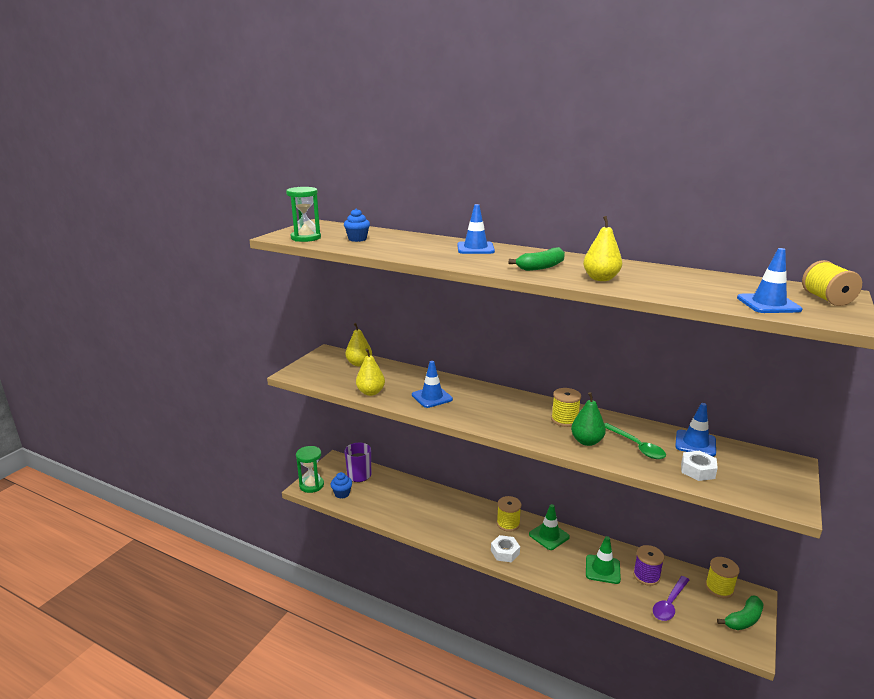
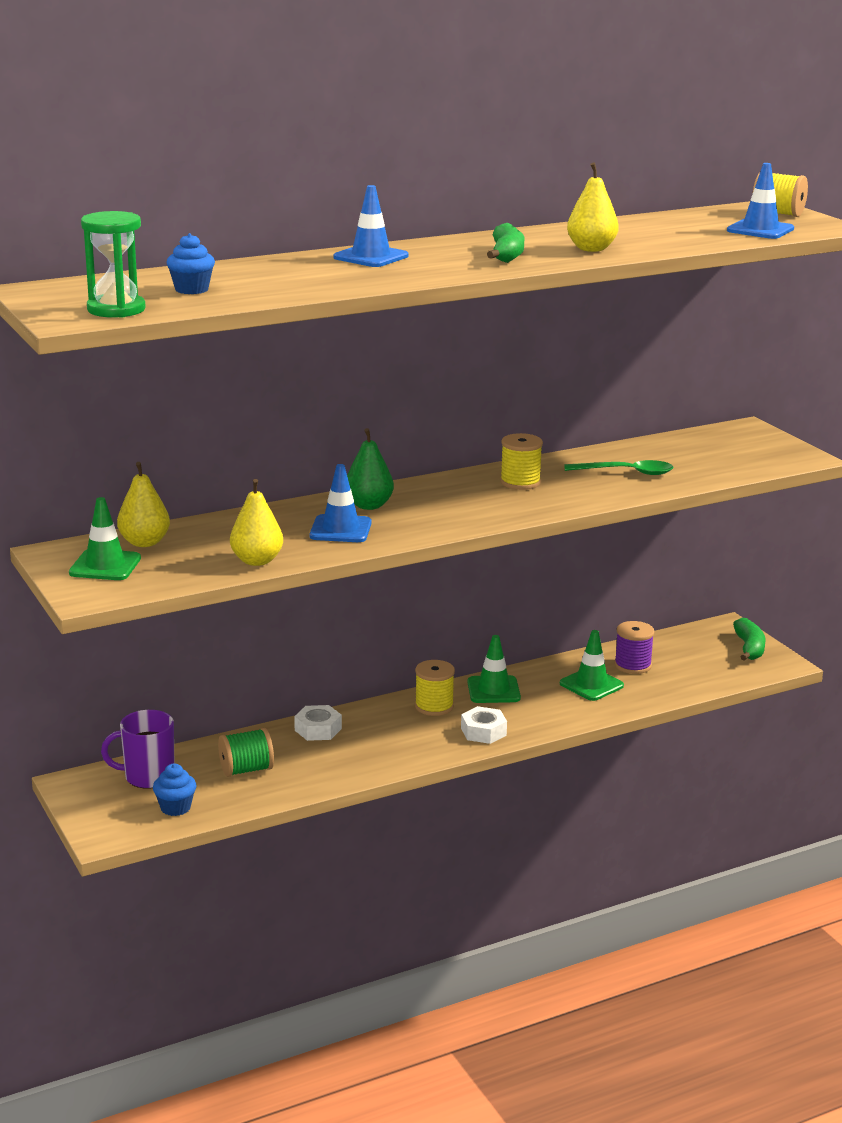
camera: 55 degrees left, 0 degrees up
(311, 485) = (108, 828): green hourglass -> none
(326, 365) = (105, 566): none -> green traffic cone
(390, 497) = (246, 770): none -> green spool
(586, 441) = (582, 490): green pear -> green pear (369, 505)
(669, 603) = (685, 673): purple spoon -> none
(695, 443) = (660, 447): blue traffic cone -> none
(697, 470) = (706, 466): white nut -> white nut (318, 729)
(719, 588) = (697, 637): yellow spool -> none

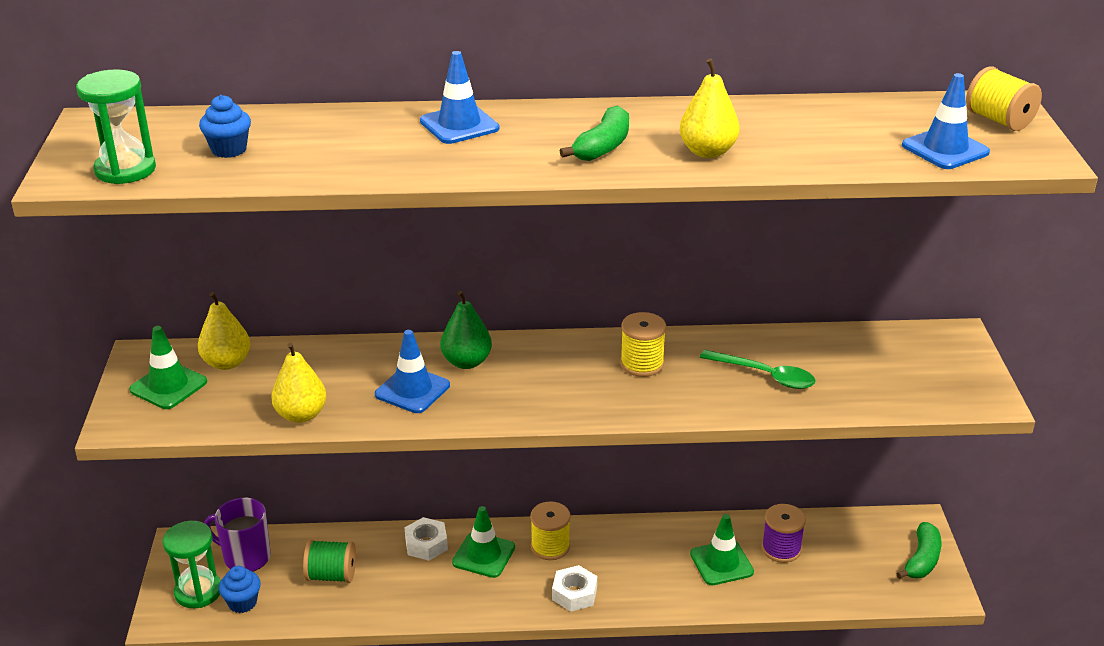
camera: 25 degrees right, 10 degrees up
(122, 810) = (198, 591): none -> green hourglass
(493, 690) = (620, 542): green traffic cone -> green traffic cone (483, 555)

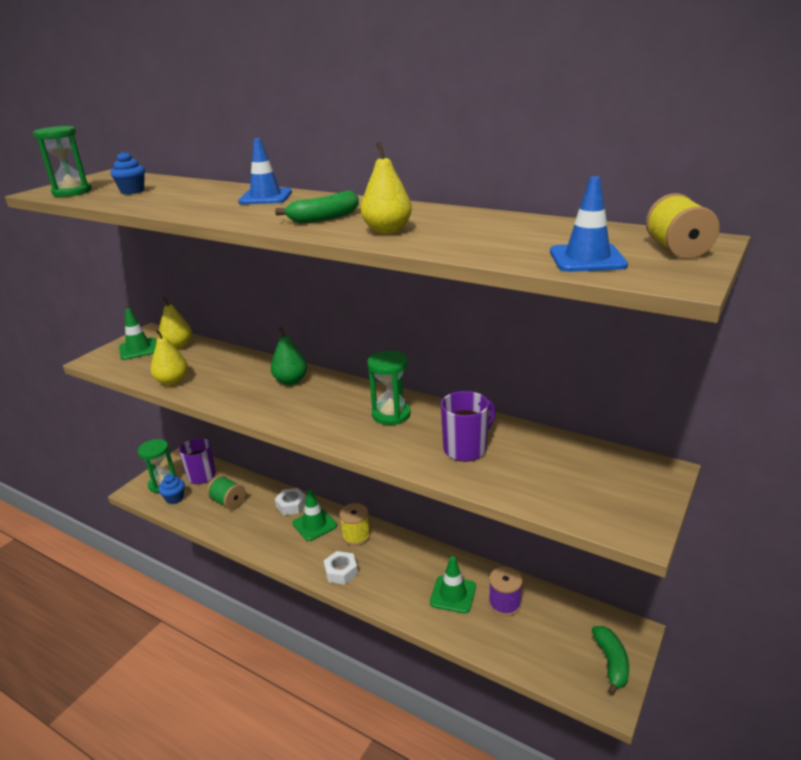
camera: 35 degrees right, 5 degrees down
(412, 390) = (242, 387): blue traffic cone -> none
(642, 364) = (391, 414): yellow spool -> green hourglass
(765, 375) = (466, 449): green spoon -> purple mug
(922, 560) = (611, 663): green banana -> green banana turned 60 degrees counterclockwise

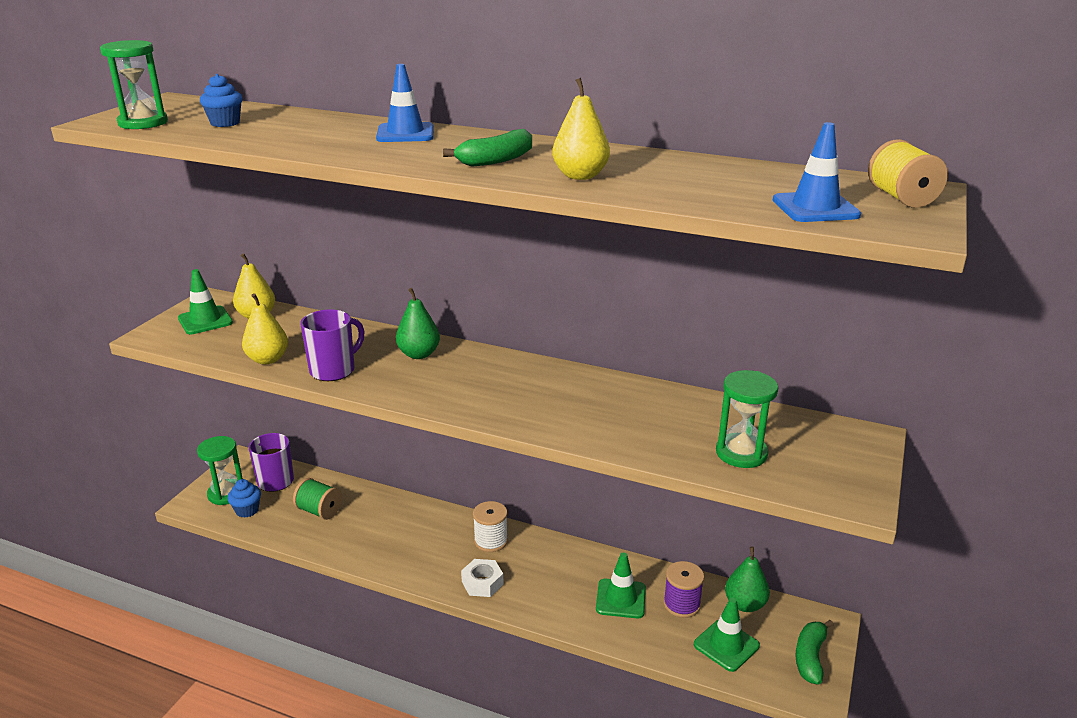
camera: 10 degrees left, 0 degrees up
(291, 505) = (401, 510): white nut -> none
(314, 524) = (436, 531): green traffic cone -> green traffic cone (726, 645)
(356, 536) = (491, 541): yellow spool -> white spool
(391, 414) = (553, 388): green hourglass -> green hourglass (741, 453)
(466, 449) = (652, 423): purple mug -> purple mug (334, 370)
(560, 608) = (745, 604): none -> green pear
(611, 663) = (810, 657): green banana -> green banana turned 150 degrees counterclockwise

